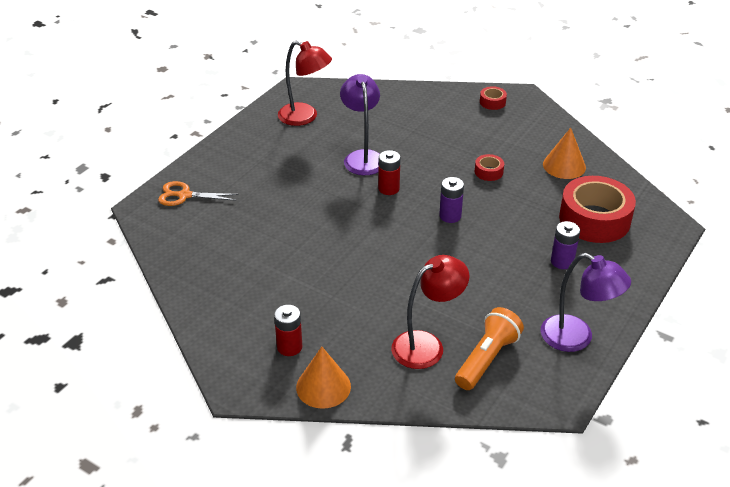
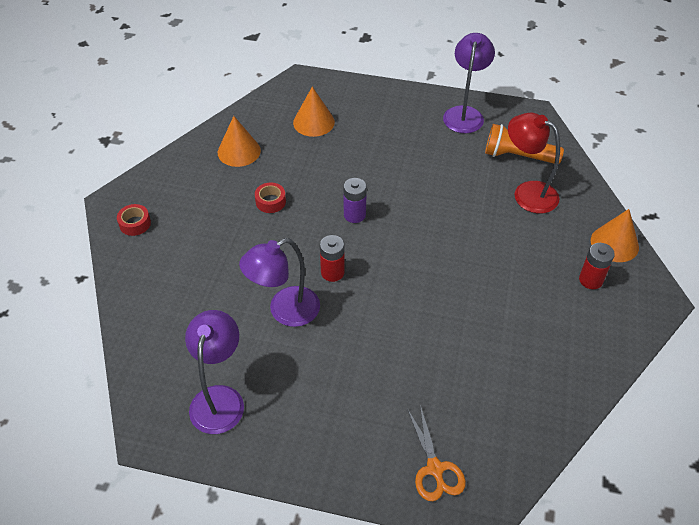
camera: 110 degrees left, 10 degrees up
(305, 117) = (219, 398): red lamp -> purple lamp
(562, 261) = (380, 133): purple battery -> none
(594, 219) = (313, 122): red tape -> orange cone

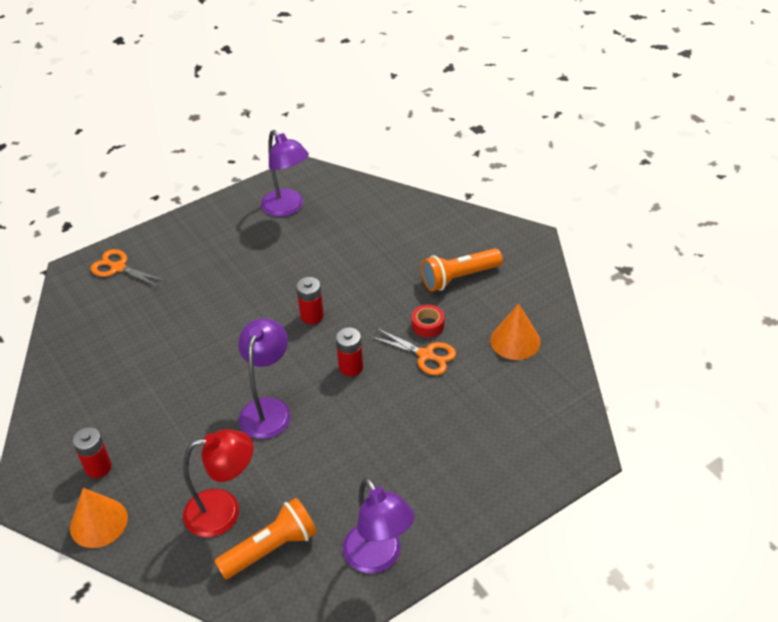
camera: 135 degrees right, 5 degrees down
(135, 224) = (492, 239): red tape -> none
(201, 216) = (459, 278): none -> orange flashlight
(285, 311) = (311, 271): purple lamp -> purple lamp (268, 409)
(300, 185) = (425, 355): none -> orange scissors
(313, 122) = (501, 418): orange cone -> none
(354, 215) = (351, 367): purple battery -> red battery

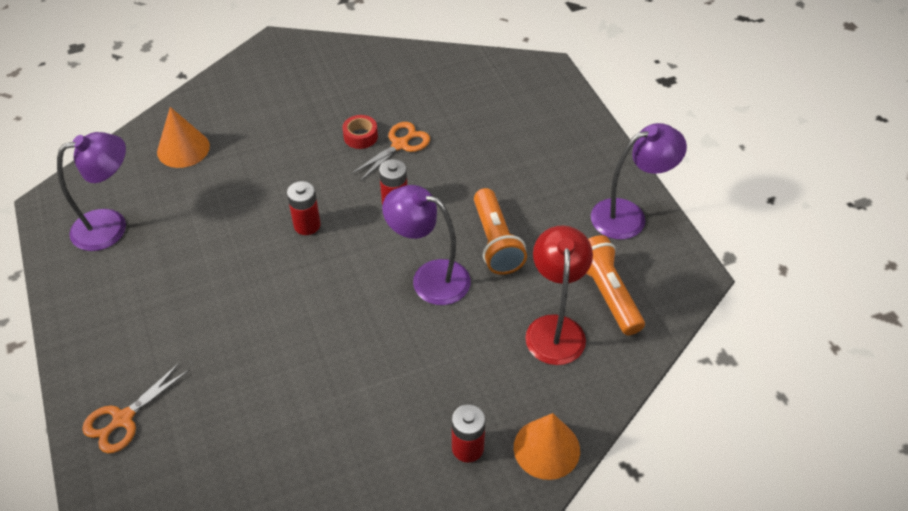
camera: 80 degrees left, 5 degrees up
(459, 278) = (305, 103): orange flashlight -> orange flashlight (496, 242)
(515, 341) = (405, 82): orange cone -> orange cone (183, 149)

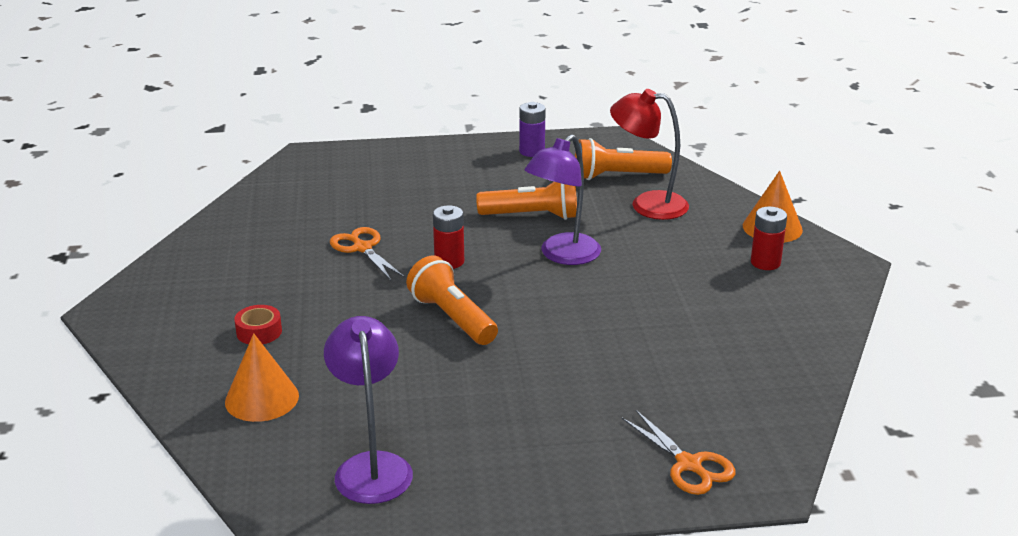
camera: 75 degrees left, 20 degrees down
(307, 225) = (452, 318): red battery -> orange flashlight
(360, 136) = (331, 270): red tape -> red tape (259, 332)
(629, 216) = (532, 151): purple lamp -> purple battery

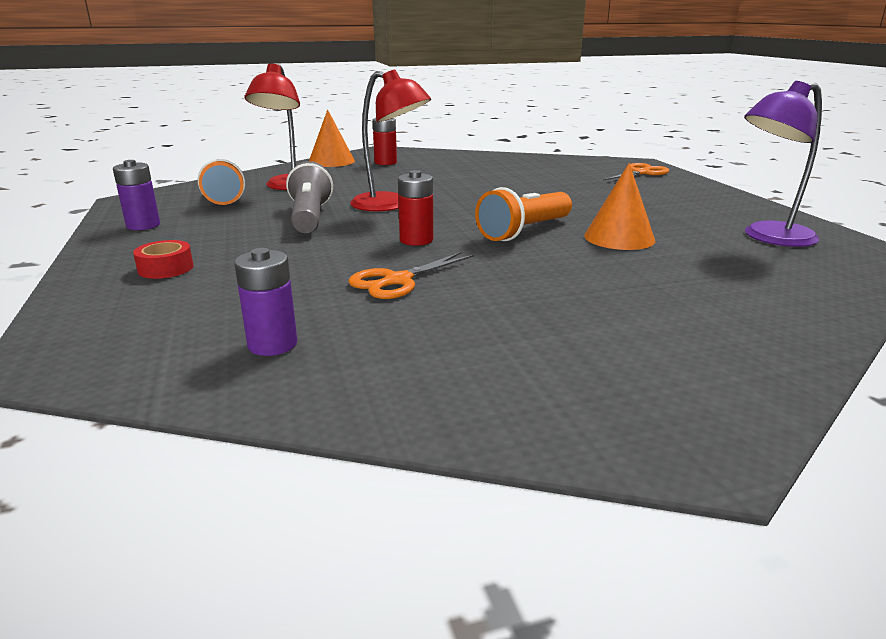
camera: 100 degrees left, 5 degrees down
(259, 332) = (631, 310): red tape -> red tape (166, 268)
(262, 398) = (747, 289): orange cone -> orange cone (619, 238)
(290, 207) = (272, 344): none -> purple battery
(532, 216) = (310, 217): orange flashlight -> grey flashlight
(562, 255) = (390, 205): purple lamp -> red lamp

